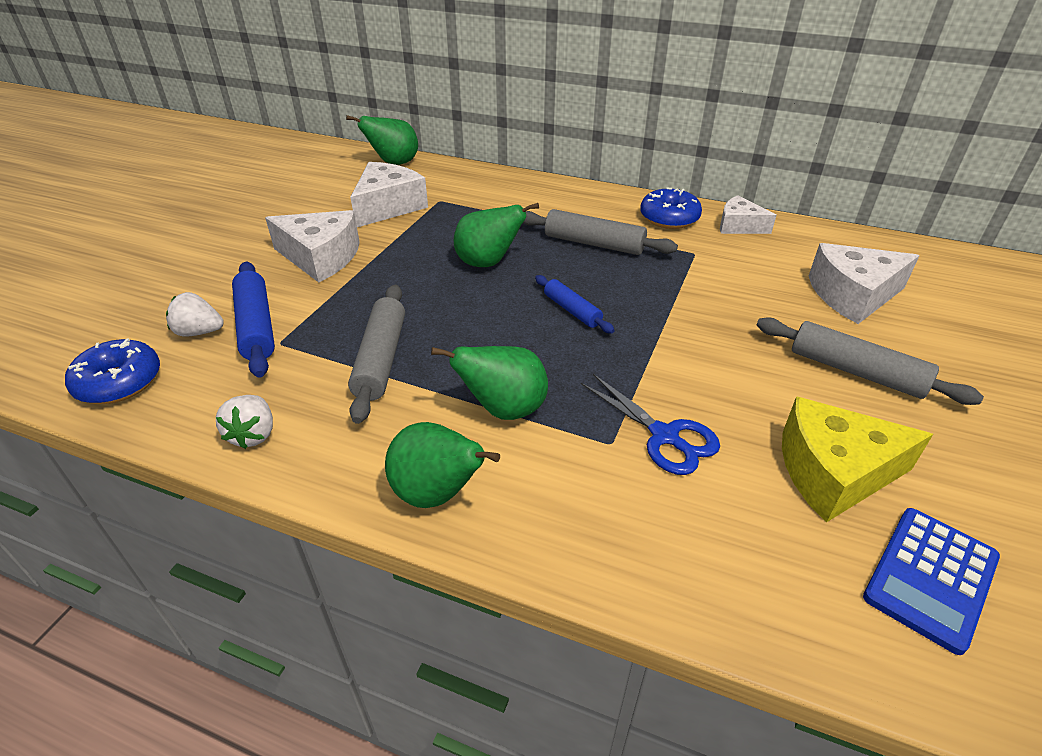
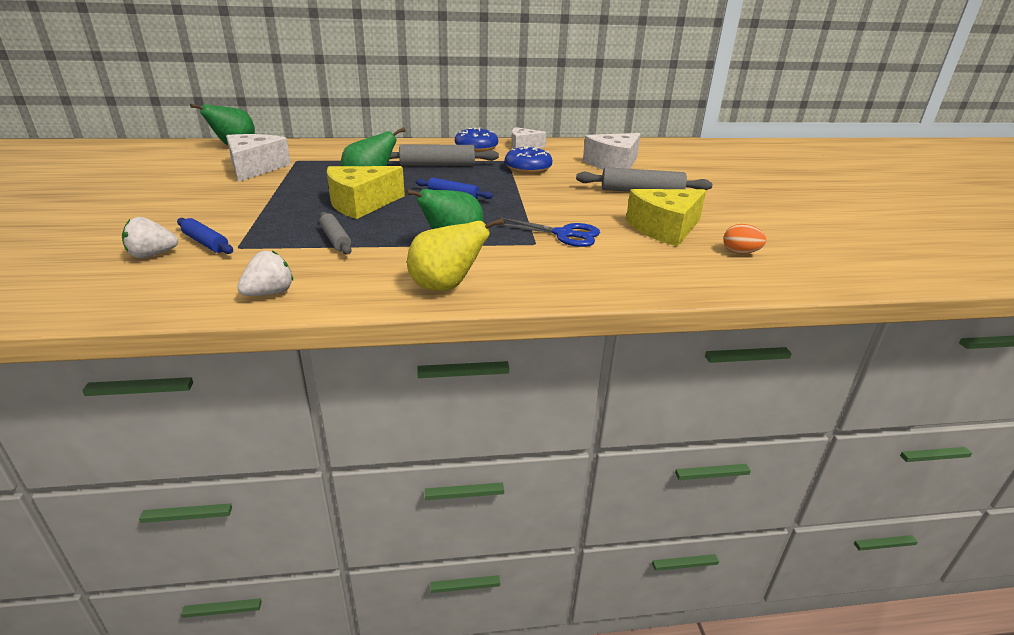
camera: 30 degrees left, 10 degrees down
(119, 382) = (101, 294): blue donut -> blue donut (528, 168)
(253, 434) = (269, 293): white strawberry -> white strawberry turned 105 degrees counterclockwise
(256, 326) = (206, 243): blue rolling pin -> blue rolling pin, size x0.62
(321, 258) = (224, 200): white cheese -> none
(381, 359) = (335, 239): grey rolling pin -> grey rolling pin, size x0.62
(437, 493) = (445, 287): green pear -> yellow pear
(453, 299) = (361, 204): none -> yellow cheese
(931, 577) = (740, 253): blue calculator -> orange egg

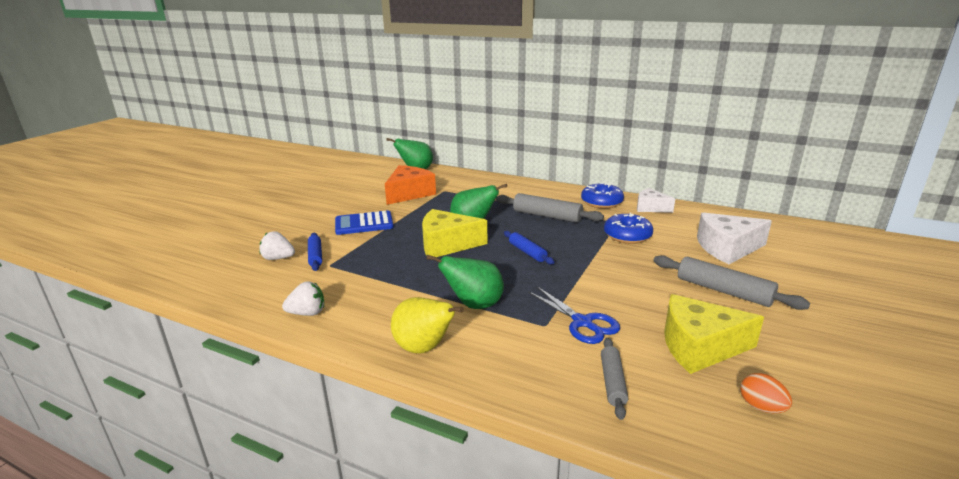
camera: 35 degrees right, 5 degrees down
(232, 203) = (364, 224): none -> blue calculator
(255, 168) = (409, 193): white cheese -> orange cheese
(335, 239) = (395, 275): grey rolling pin -> grey rolling pin (612, 382)

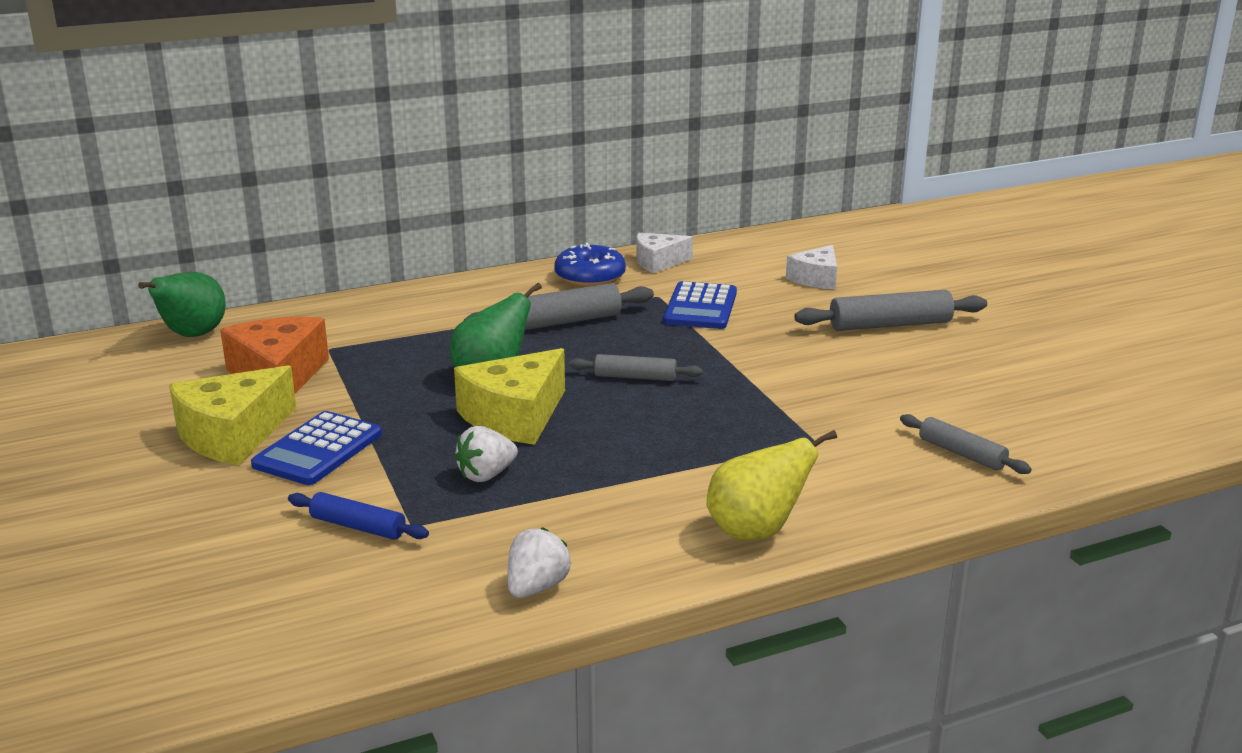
camera: 50 degrees left, 0 degrees up
(278, 258) = (302, 562): white strawberry -> white strawberry (486, 475)
(474, 305) = (707, 462): green pear -> none
(527, 252) = (635, 377): blue rolling pin -> grey rolling pin
(582, 322) = (840, 419): blue scissors -> none
(627, 236) = (700, 307): blue donut -> blue calculator
(699, 346) = (962, 386): yellow cheese -> yellow cheese (232, 435)
(727, 248) = (816, 278): white cheese -> white cheese, size x0.62
(761, 407) = (1077, 408): orange egg -> none

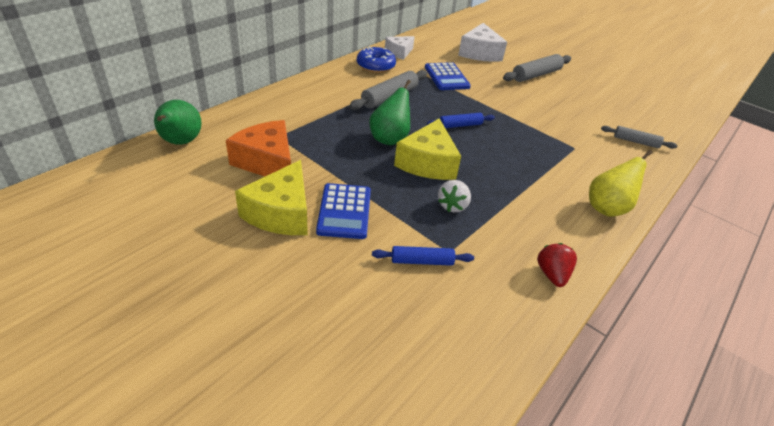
camera: 30 degrees left, 15 degrees up
(536, 587) = (552, 274): white strawberry -> red strawberry
(635, 377) = (460, 125): grey rolling pin -> blue rolling pin
(816, 278) = (479, 53): white cheese -> white cheese, size x1.61

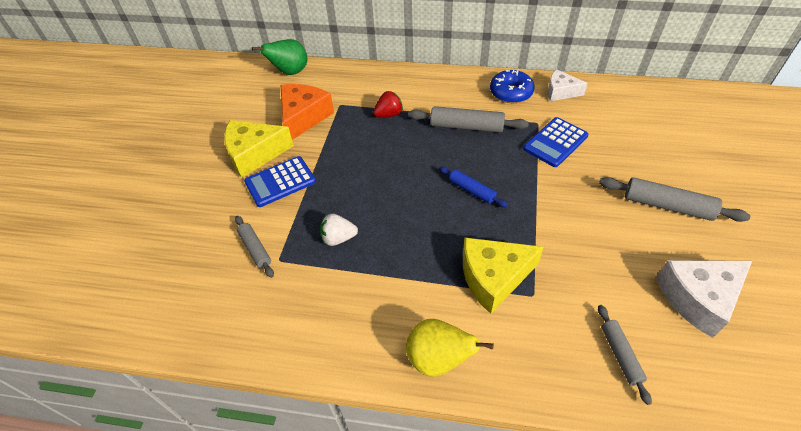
camera: 65 degrees right, 10 degrees up
(389, 139) = (398, 158): green pear -> none
(422, 261) = (255, 249): blue rolling pin -> grey rolling pin
(427, 163) = (386, 196): yellow cheese -> yellow cheese (493, 277)
(479, 53) = (650, 141): white cheese -> white cheese (698, 298)
(552, 274) = (296, 341): red strawberry -> red strawberry (389, 114)

